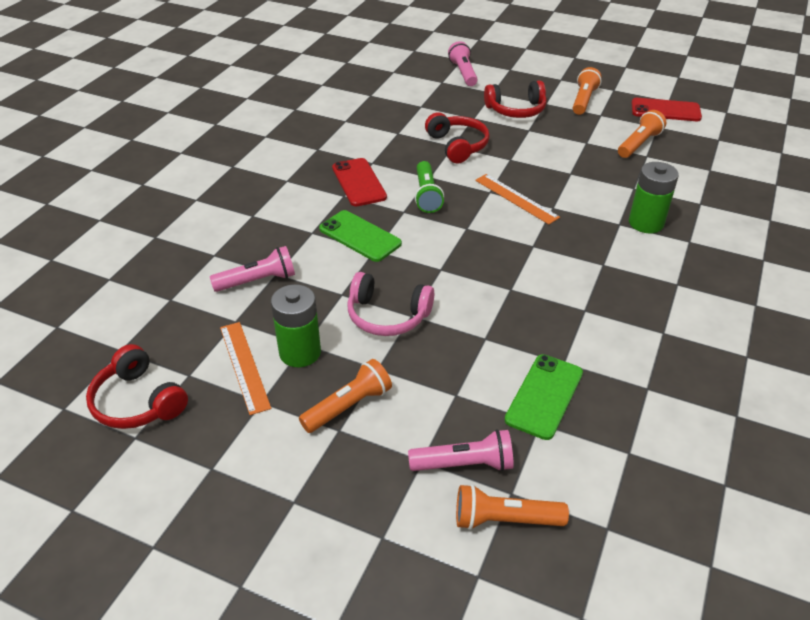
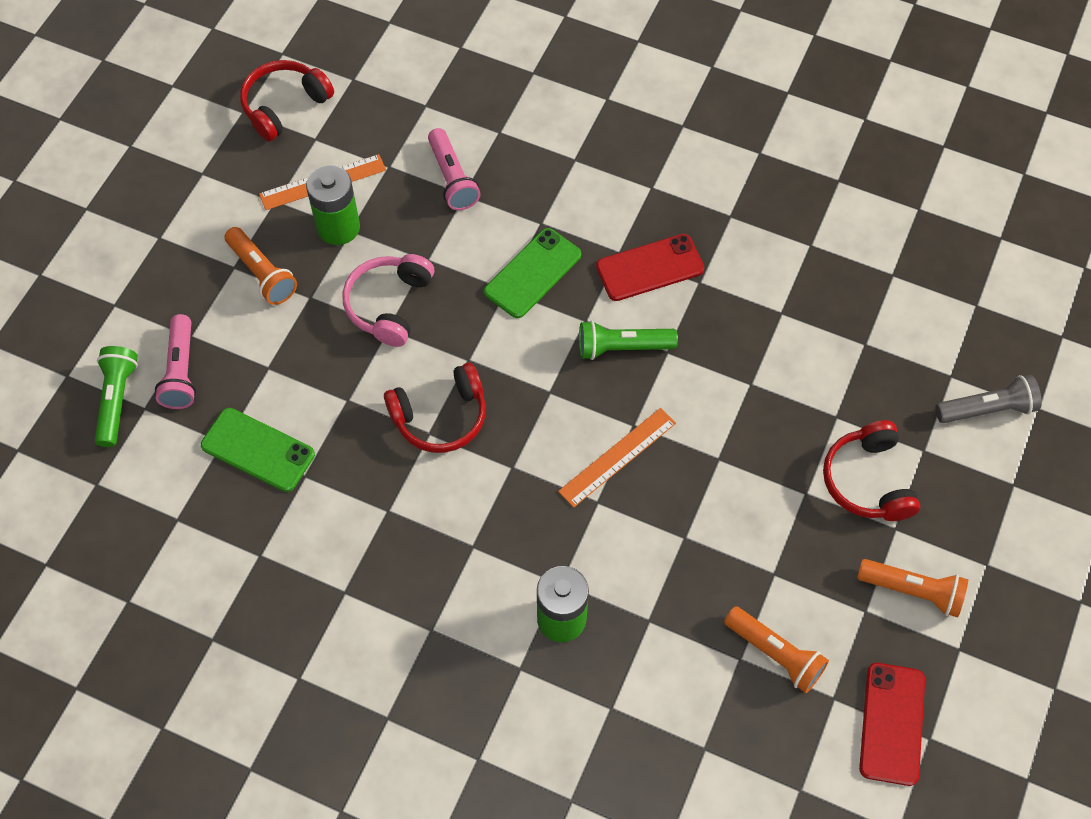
camera: 90 degrees right, 20 degrees up
(457, 146) = (751, 390): red headphones -> red headphones (440, 417)
(463, 73) = (987, 409): pink flashlight -> grey flashlight
(504, 519) = (117, 400): orange flashlight -> green flashlight

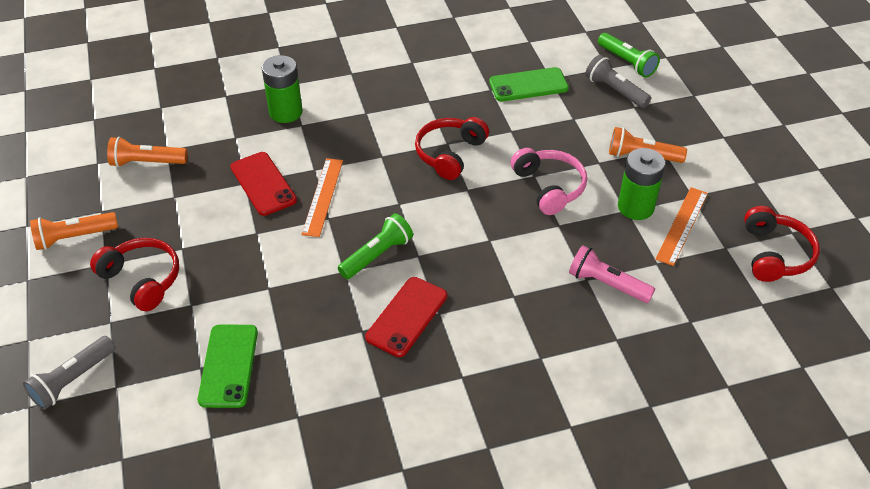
camera: 140 degrees right, 15 degrees down
(181, 371) = (615, 91): pink flashlight -> grey flashlight
(532, 273) = (483, 261): green phone -> green phone (229, 366)
(891, 723) = (54, 170): red phone -> red phone (263, 184)

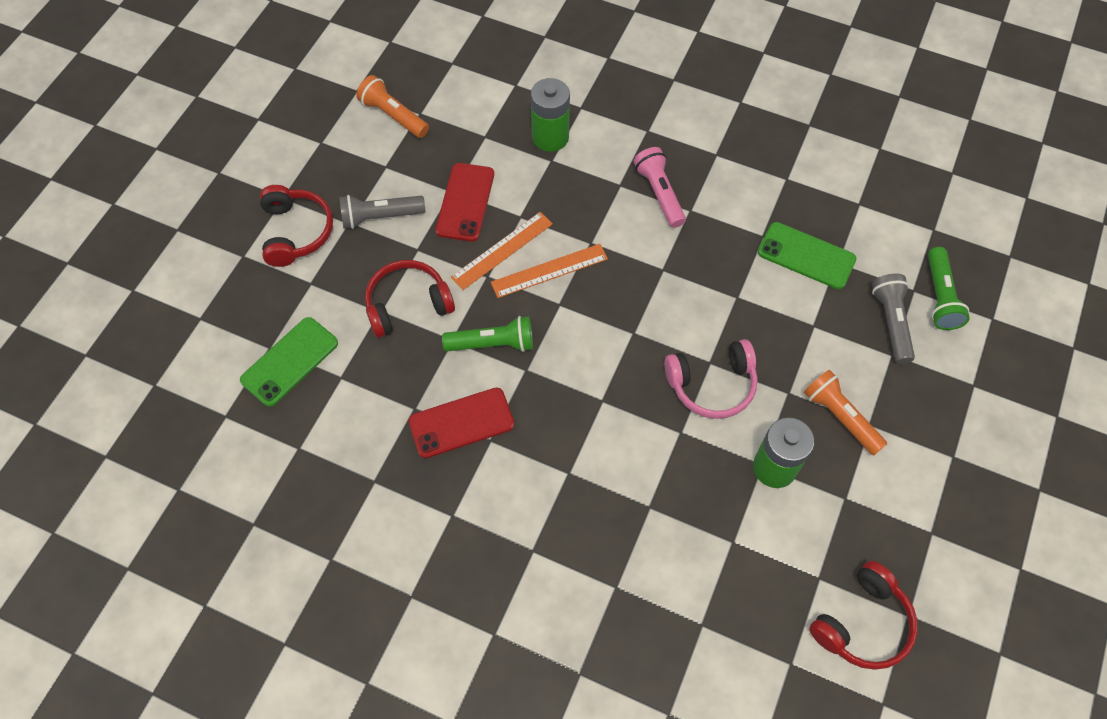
camera: 40 degrees right, 15 degrees up
(72, 380) = (177, 289): grey flashlight -> grey flashlight (380, 217)
(74, 237) = (281, 155): orange flashlight -> none
(450, 154) = (654, 283): red headphones -> red headphones (408, 304)
(549, 187) = (712, 385): pink headphones -> pink headphones turned 60 degrees clockwise
(607, 284) = (663, 526): pink flashlight -> pink flashlight (659, 193)
(682, 225) = (800, 521): orange ruler -> orange ruler (549, 271)

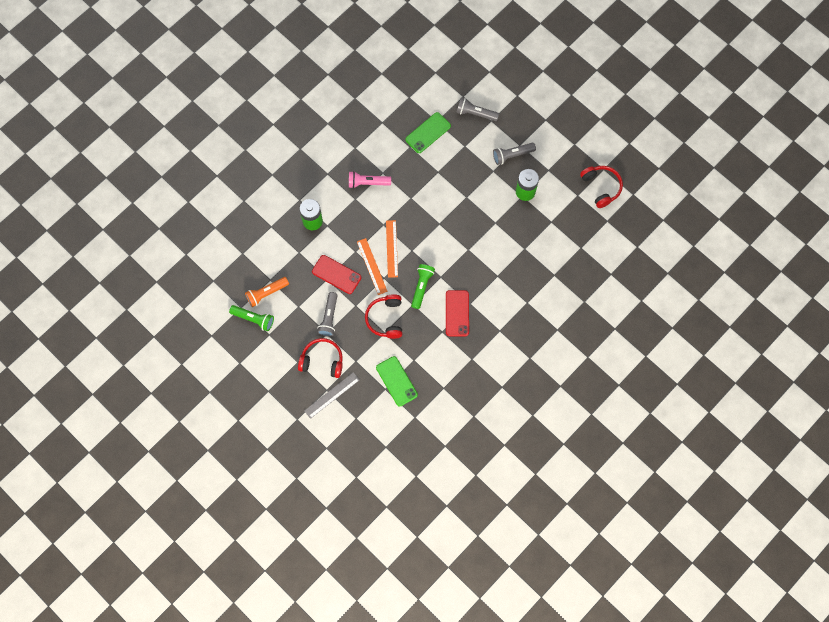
camera: 70 degrees left, 10 degrees up
(235, 267) = (332, 395): none -> grey ruler
(712, 385) = (478, 200): pink headphones -> none
(840, 417) = (512, 155): orange flashlight -> grey flashlight
(940, 297) = (470, 87): green flashlight -> green flashlight (254, 319)

